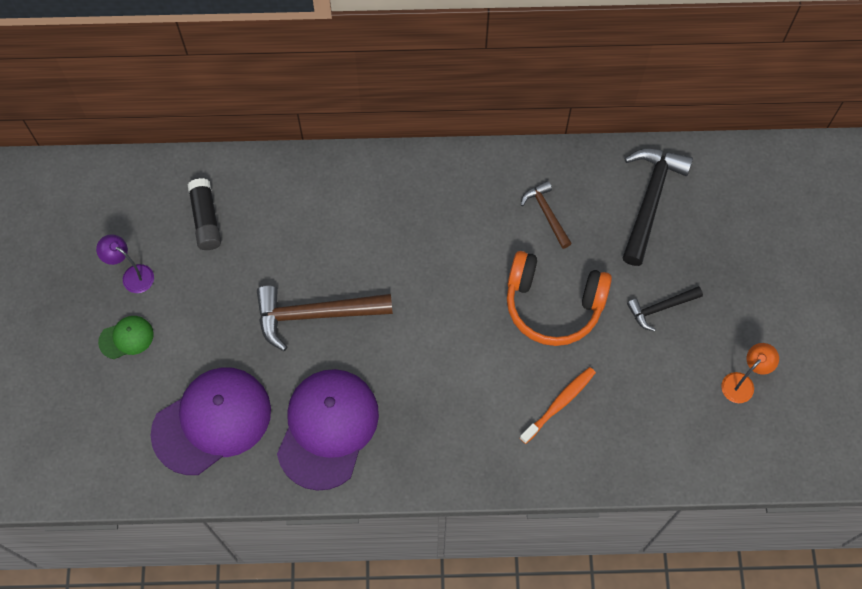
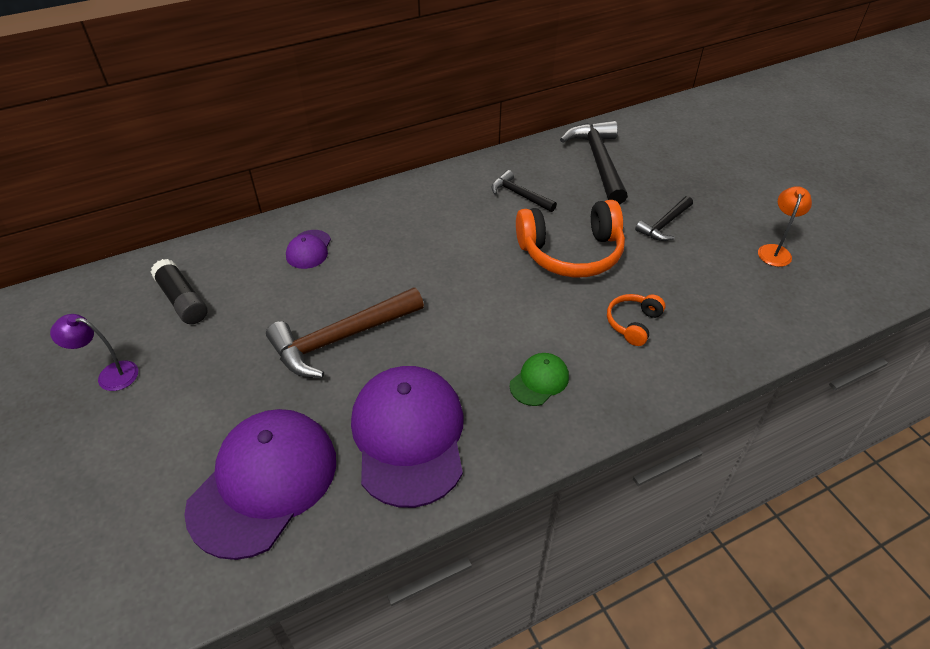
camera: 25 degrees left, 20 degrees down
(126, 338) = (120, 437): green cap -> green cap (539, 381)
(327, 204) = (309, 249): none -> purple cap
(546, 214) = (519, 195): brown hammer -> black hammer
(559, 404) = (633, 323): orange toothbrush -> orange headphones

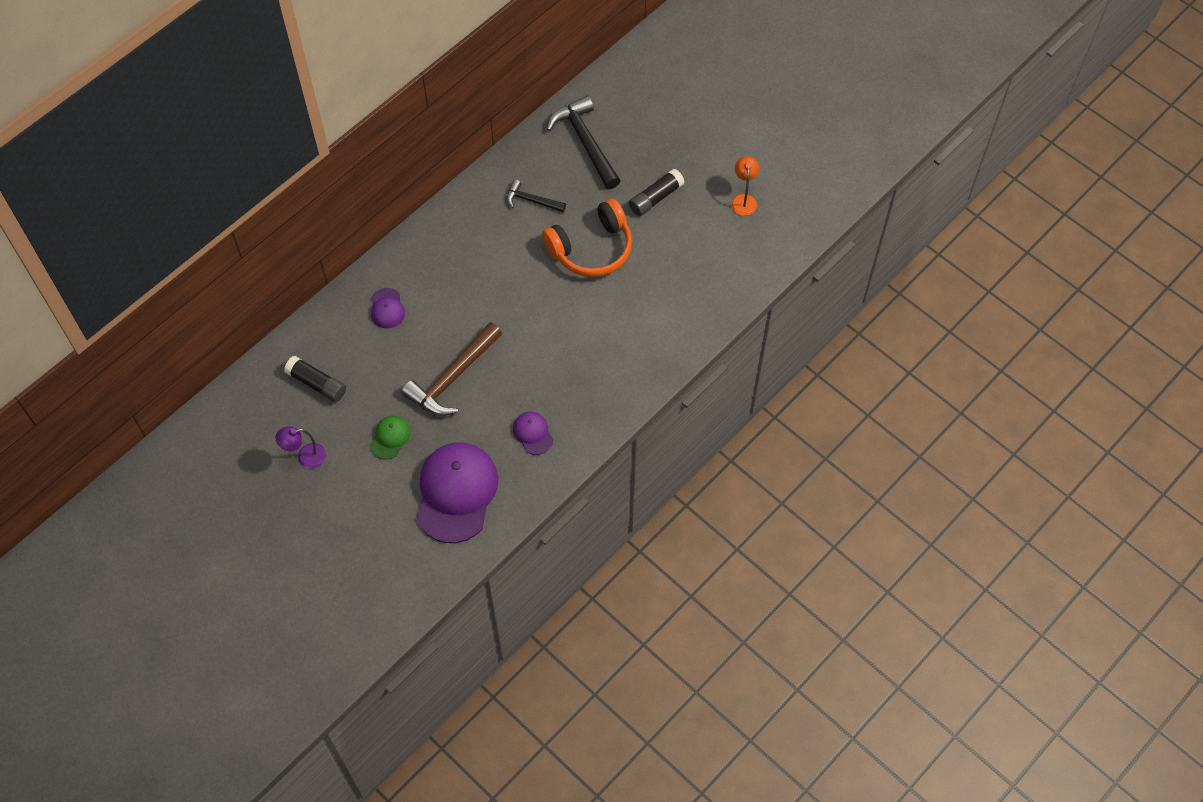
camera: 20 degrees left, 15 degrees up
(408, 436) = (533, 433): purple cap -> purple cap, size x0.46
(539, 381) = (603, 366): green cap -> green cap (390, 437)
(633, 323) = (654, 300): orange headphones -> none
(664, 224) = (656, 198): black hammer -> black glue stick

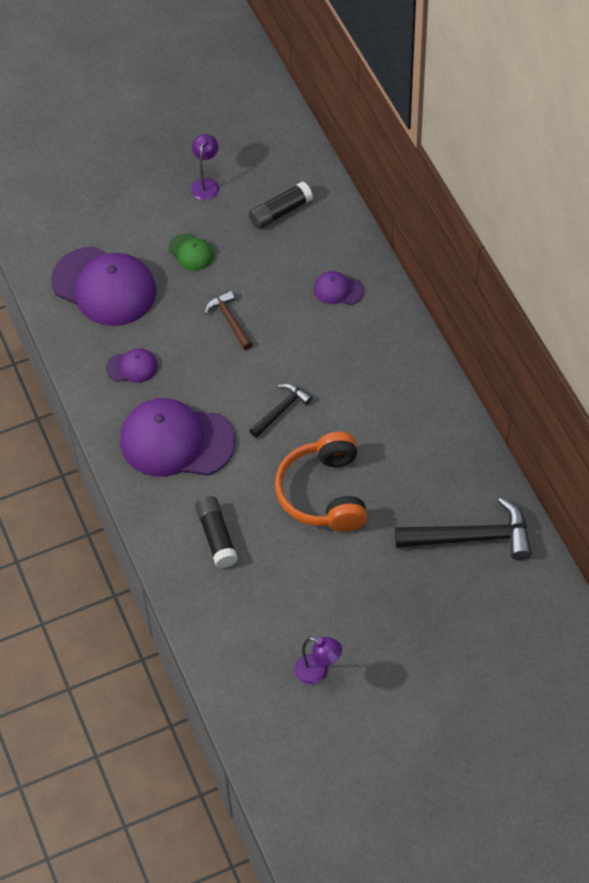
camera: 115 degrees right, 5 degrees down
(453, 377) = (230, 321): brown hammer -> brown hammer, size x0.56
(532, 201) = (414, 458): black hammer -> black hammer (281, 410)
(591, 369) = (176, 441): none -> purple cap
(656, 198) = (362, 581): black glue stick -> black glue stick (216, 537)
(743, 200) = (318, 672): orange lamp -> purple lamp

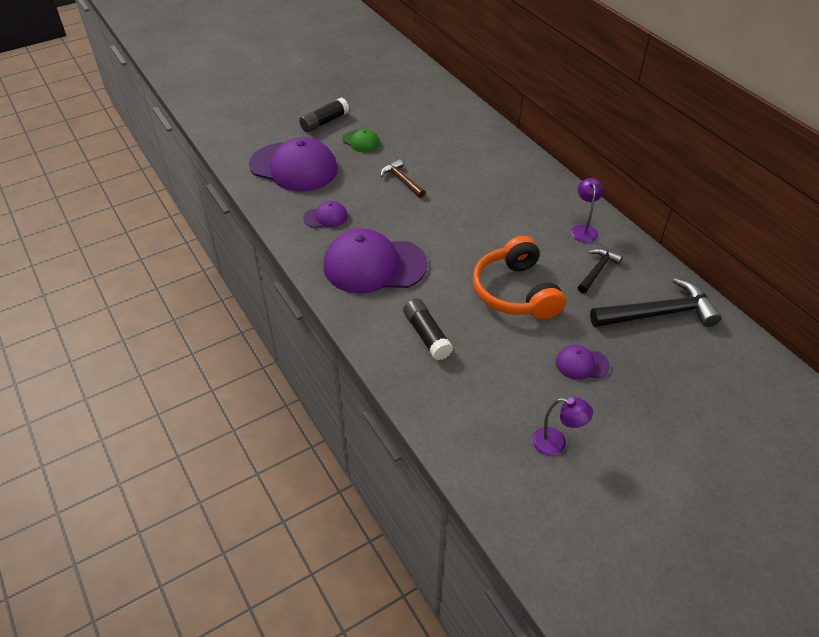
camera: 10 degrees left, 10 degrees down
(206, 184) = (364, 102): purple lamp -> purple lamp (583, 230)
(280, 212) = (425, 113): black glue stick -> black glue stick (324, 122)
(281, 410) = (460, 236): black hammer -> black hammer (597, 271)
(338, 290) = (484, 155): purple cap -> purple cap (581, 364)

